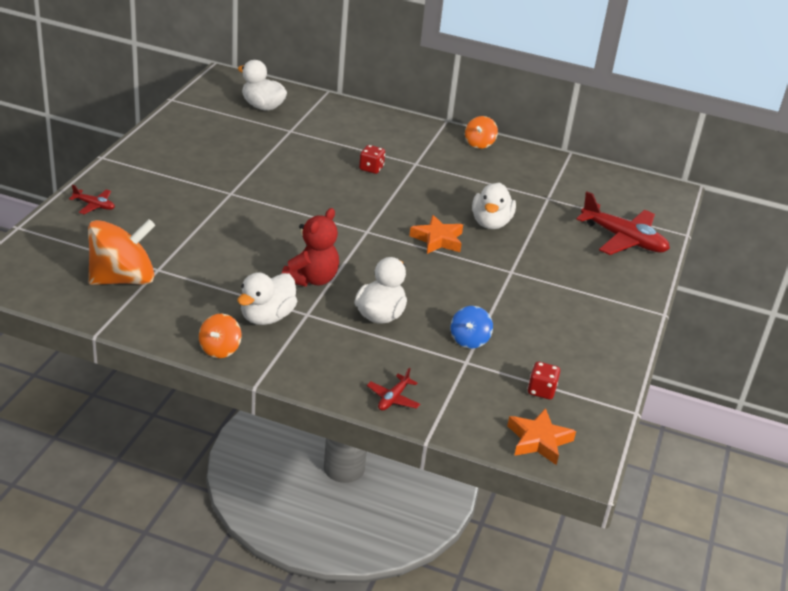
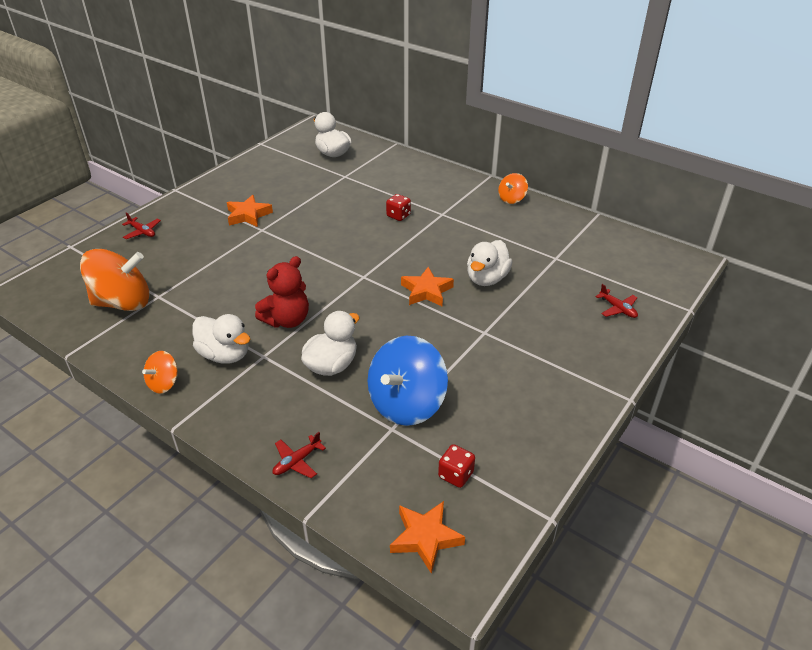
camera: 20 degrees right, 5 degrees up
(206, 179) = (248, 215): none -> orange star
(267, 317) = (225, 355): white duck -> white duck turned 105 degrees counterclockwise
(469, 340) = (406, 404): blue spinning top -> blue spinning top, size x2.00
(623, 239) = (617, 309): red plane -> red plane, size x0.48

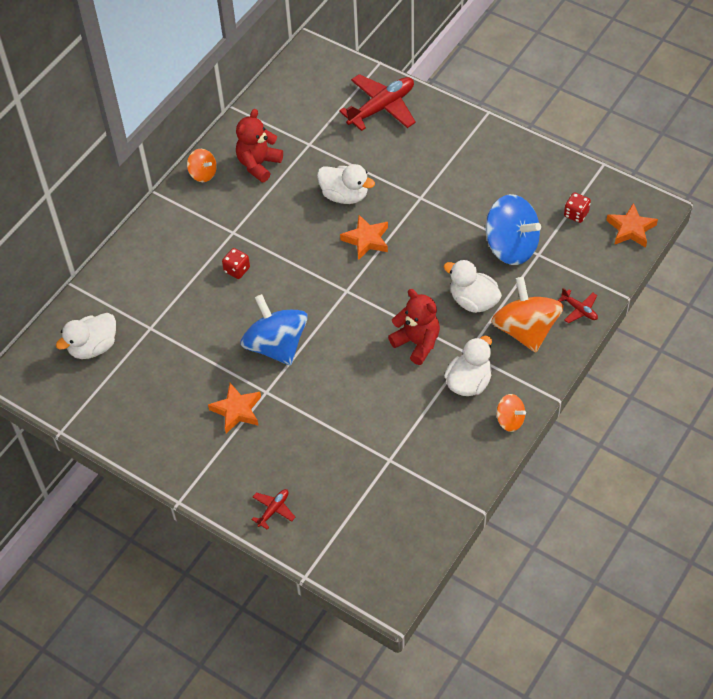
camera: 90 degrees left, 15 degrees up
(123, 302) = (402, 488): orange spinning top -> orange spinning top (525, 330)
(309, 235) = (276, 345): none -> blue spinning top
(525, 228) = (258, 164): none -> red teddy bear
(617, 309) = (381, 108): red plane -> red plane, size x2.09

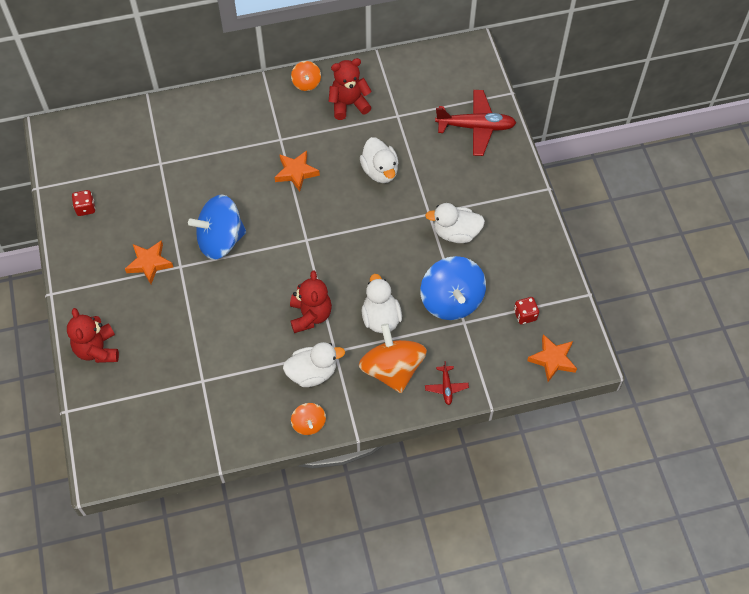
camera: 40 degrees right, 5 degrees up
(93, 347) = (114, 148): white duck -> white duck (456, 233)
(237, 270) = (254, 167): red dice -> red dice (85, 208)
(273, 510) = (97, 349): red plane -> red teddy bear
(276, 345) = (220, 240): blue spinning top -> blue spinning top turned 120 degrees counterclockwise
(366, 240) = (359, 214): orange star -> orange star (296, 172)
(525, 330) = (392, 369): orange spinning top -> orange spinning top turned 45 degrees counterclockwise

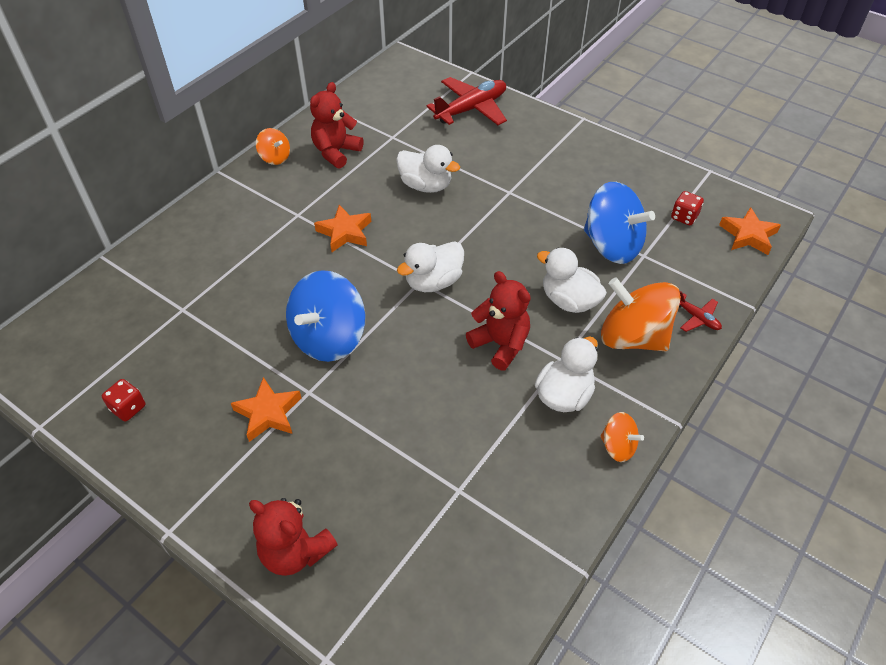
camera: 40 degrees left, 10 degrees down
(456, 233) = (550, 192): white duck -> white duck (433, 282)

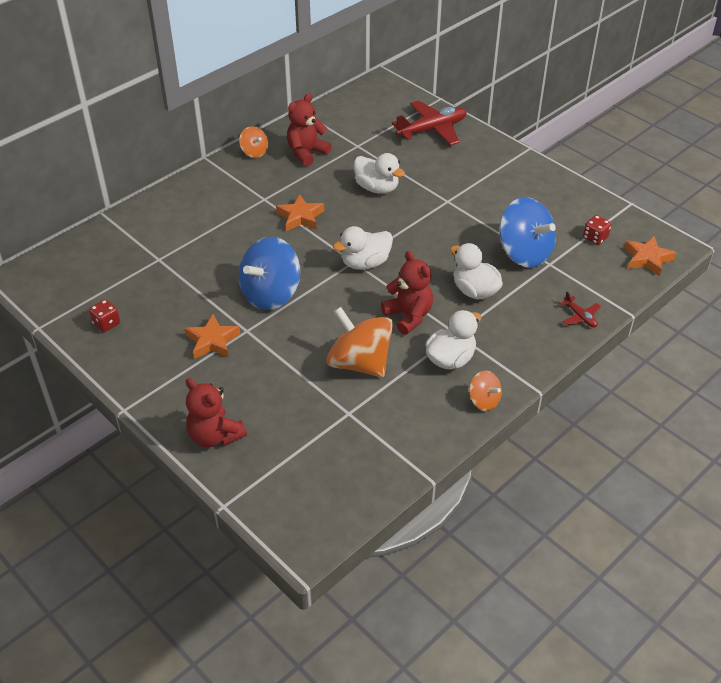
camera: 10 degrees right, 5 degrees down
(633, 337) = (521, 324): orange spinning top -> orange spinning top (359, 363)

